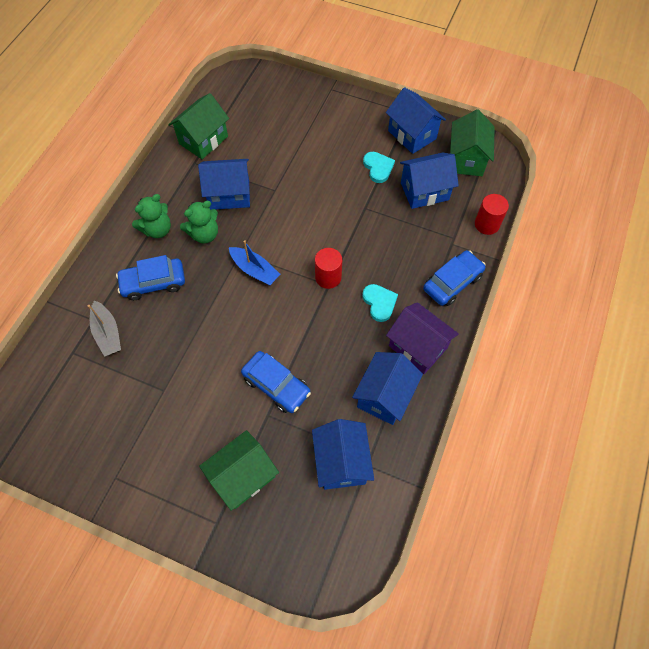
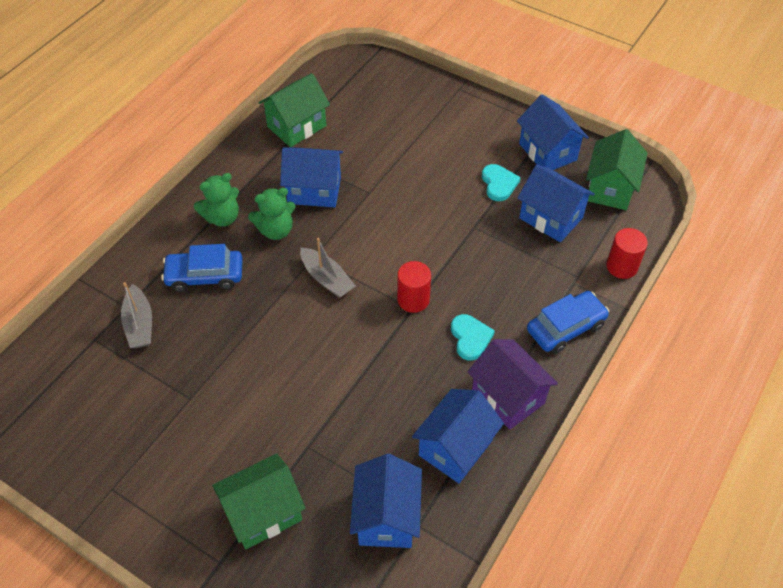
camera: 10 degrees right, 10 degrees down
(255, 270) = (327, 279): blue boat -> grey boat
(276, 385) = (325, 414): blue car -> none
(424, 191) = (551, 218): blue house -> blue house turned 45 degrees clockwise

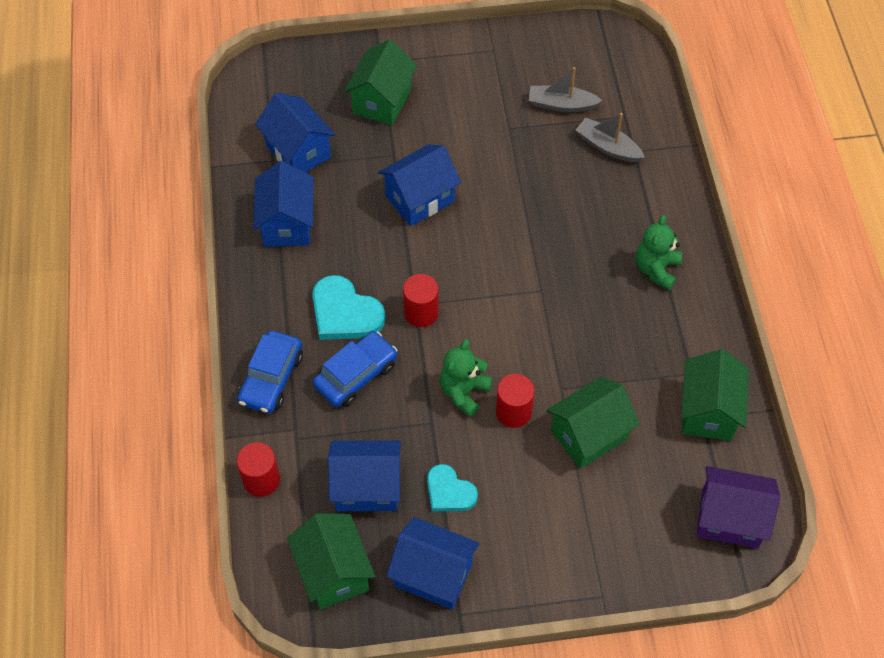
camera: 140 degrees right, 5 degrees up
(205, 276) = (607, 213): blue car -> blue car (356, 375)
(276, 230) = (599, 291): green teddy bear -> green teddy bear (464, 392)
(314, 190) = (611, 353): blue house -> blue house (420, 199)
(327, 279) = (509, 280): grey boat -> grey boat (561, 105)
(381, 159) = (589, 435): none -> green house
(414, 199) = (513, 412): none -> red cylinder
(470, 338) = (345, 313): turquoise heart -> turquoise heart, size x1.55
(508, 396) = (277, 287): purple house -> purple house (729, 519)

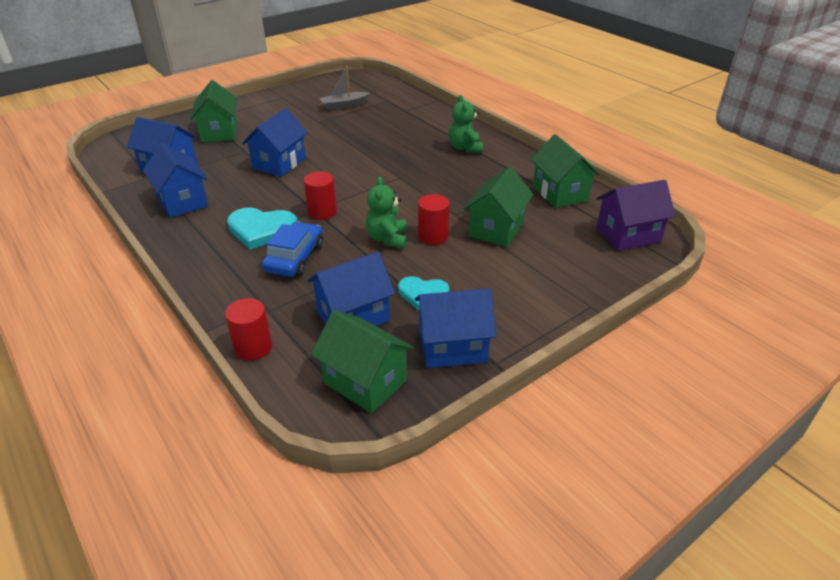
camera: 30 degrees left, 20 degrees down
(271, 378) = (222, 283): blue car -> none
(607, 147) = (388, 113): grey boat -> none

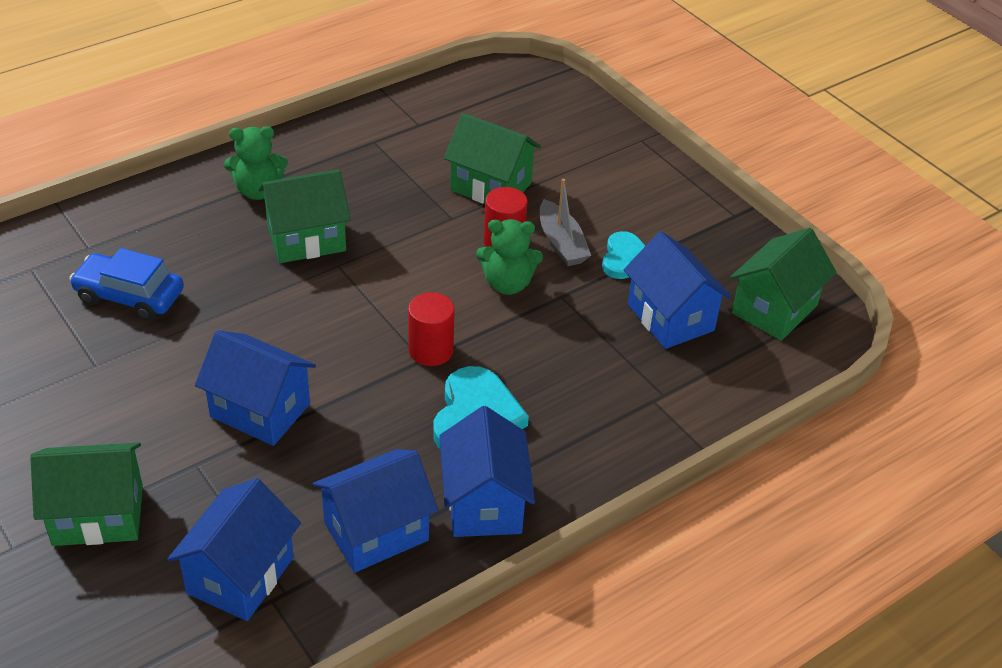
camera: 90 degrees left, 5 degrees up
(253, 347) = (732, 403): red cylinder -> none
(295, 258) = (550, 375): blue car -> blue car (129, 296)
(344, 105) = (33, 328): grey boat -> grey boat (561, 243)
(452, 347) = (714, 242): blue house -> blue house (484, 503)
(560, 193) = (409, 123): green house -> green house (306, 239)
(628, 235) = (510, 90): purple house -> none

